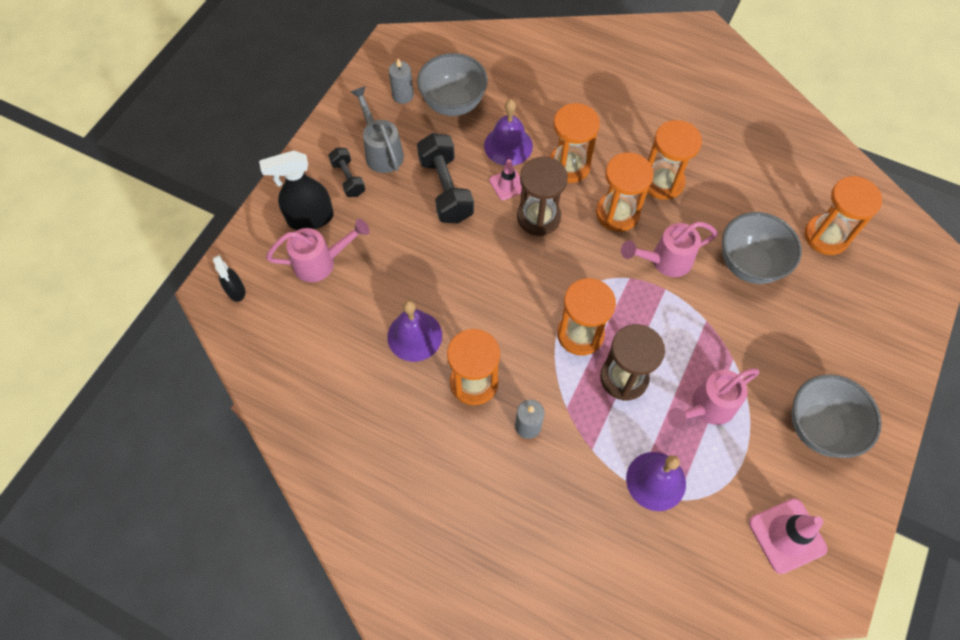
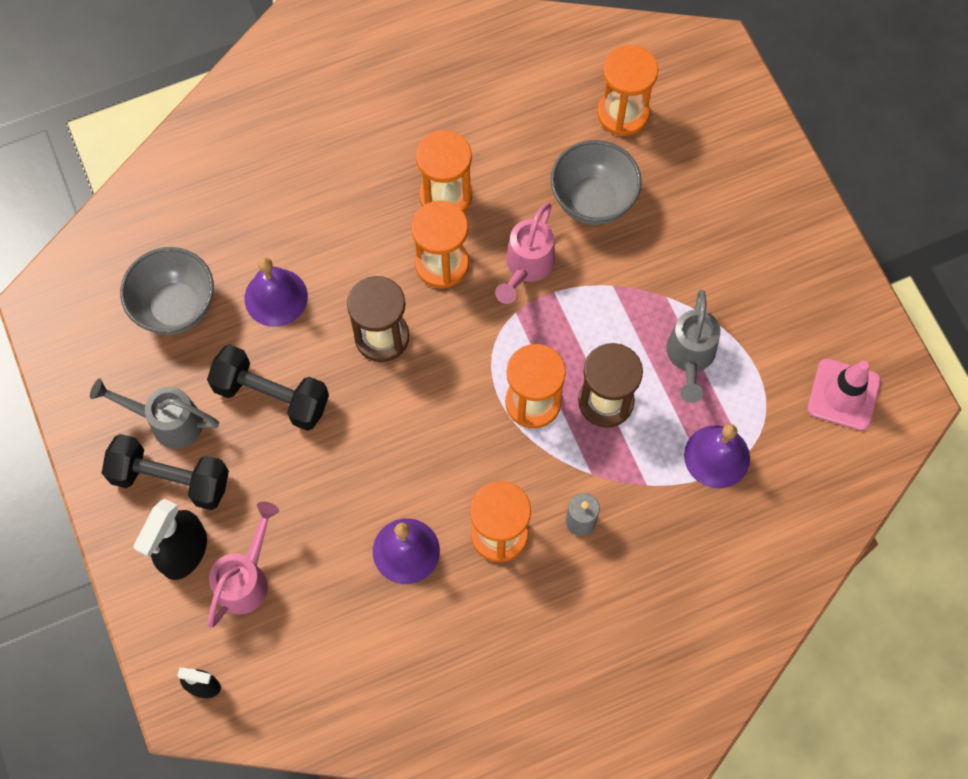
camera: 50 degrees left, 5 degrees up
(348, 179) = (171, 479): black dumbbell -> black dumbbell, size x1.73
(403, 95) = (117, 348): grey candle -> none
(507, 184) = (319, 334): pink traffic cone -> none
(569, 165) = (351, 261): orange hourglass -> none
(706, 408) = (690, 358): pink watering can -> grey watering can
(819, 428) = (781, 286): grey bowl -> none

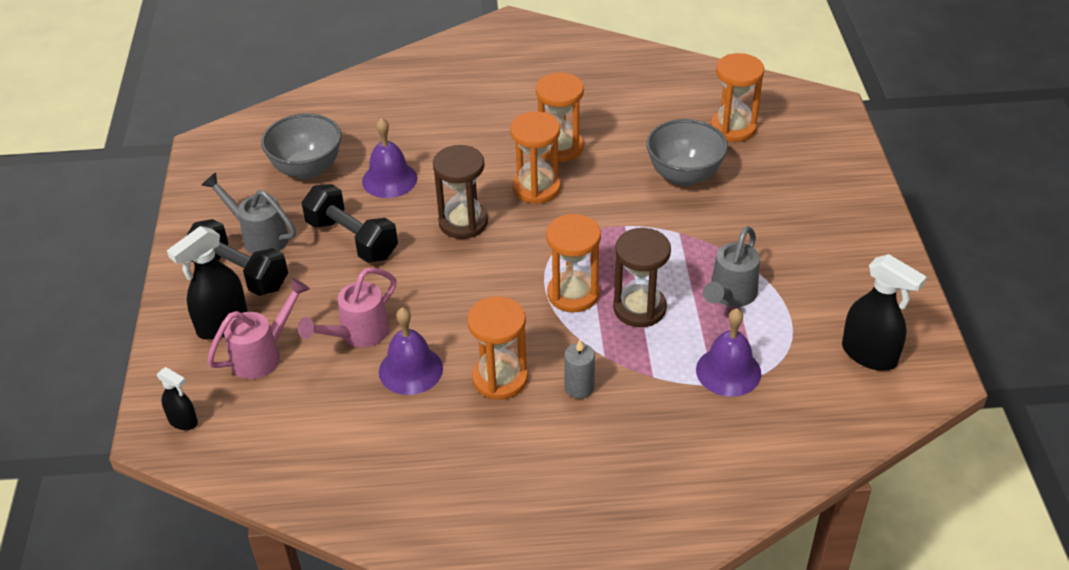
camera: 20 degrees right, 25 degrees down
(526, 268) = (608, 205): pink watering can -> pink watering can (357, 335)
(843, 394) = (869, 355): pink traffic cone -> black spray bottle

